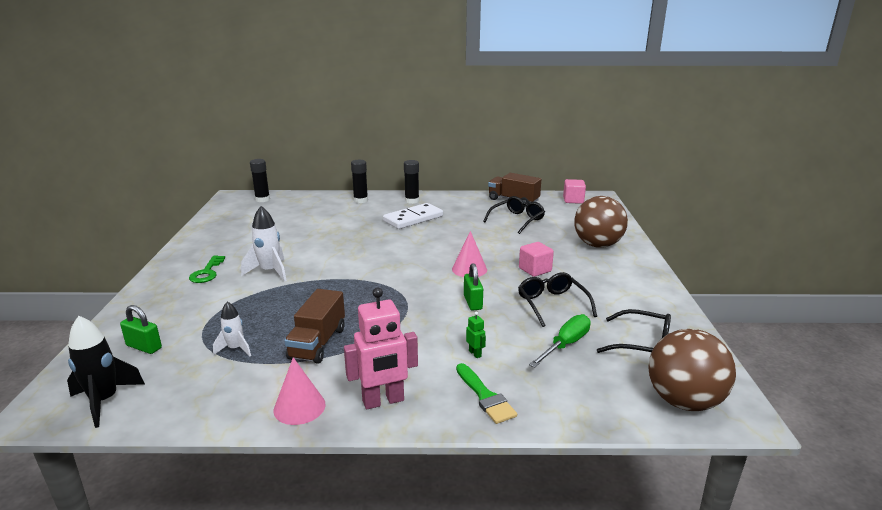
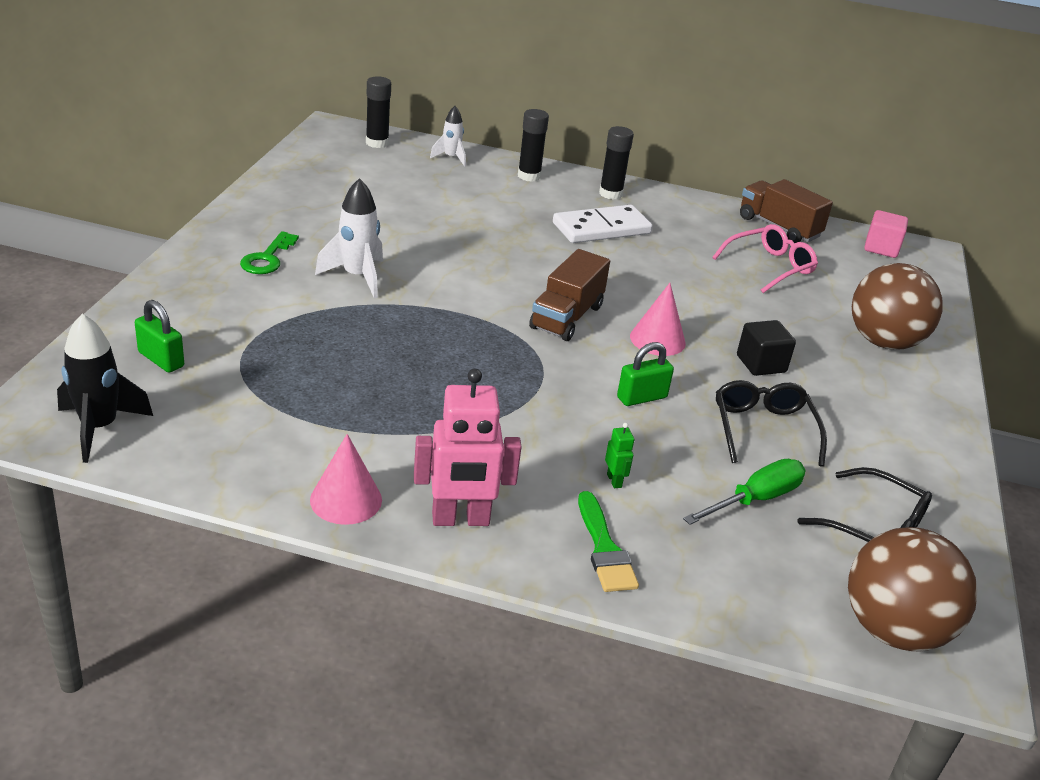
camera: 10 degrees right, 10 degrees up
(235, 349) = (281, 392): white rocket -> white rocket (451, 158)
(318, 343) = (395, 410): brown truck -> brown truck (567, 317)
(473, 302) = (642, 398): green padlock -> green padlock turned 60 degrees clockwise
(517, 220) = (769, 267): black glasses -> pink glasses
(535, 270) = (761, 364): pink cube -> black cube

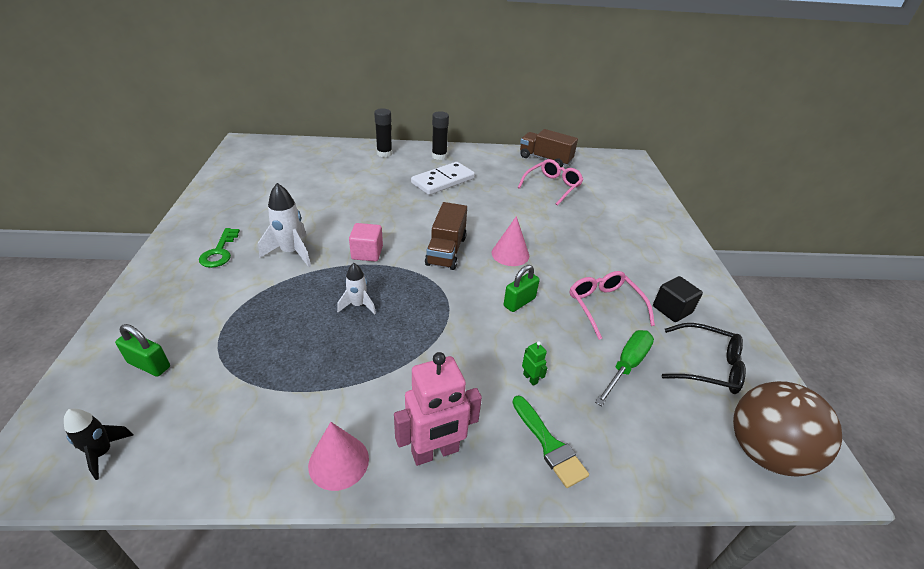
camera: 15 degrees left, 5 degrees up
(99, 428) = (102, 453): black rocket -> black rocket, size x0.62
(377, 143) = (277, 148): black glue stick -> none
(451, 158) = (330, 150): white rocket -> white rocket (358, 305)
(761, 364) = (579, 256): black cube -> black cube (672, 309)
(763, 429) = (604, 306): black glasses -> pink glasses
(881, 248) = (606, 161): pink cube -> pink cube (367, 253)
(883, 342) = (639, 223): brown ball -> none

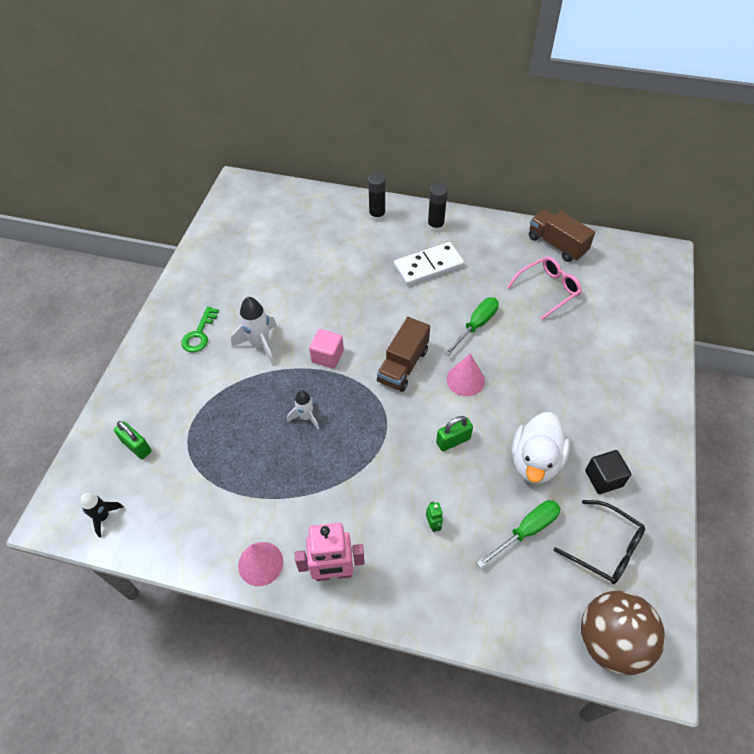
camera: 20 degrees right, 15 degrees up
(502, 215) = (476, 325): none -> green screwdriver
(549, 444) = (425, 589): green brush -> none
(604, 306) = (535, 461): pink glasses -> white duck

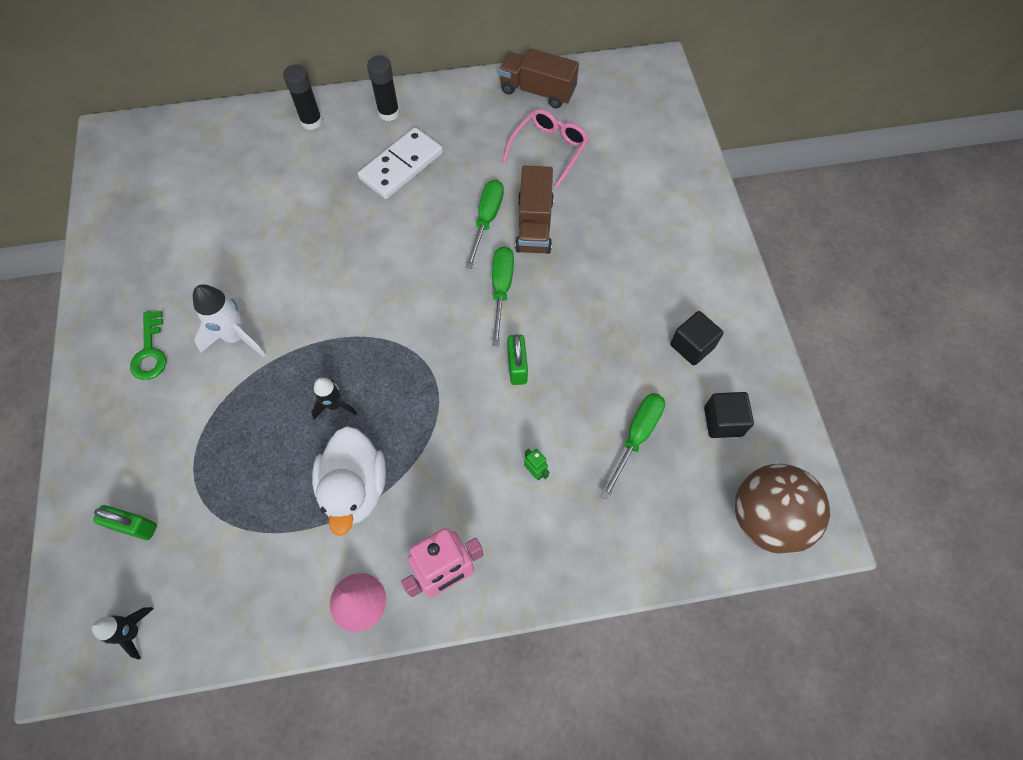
camera: 25 degrees left, 10 degrees up
(306, 417) = (334, 405): white rocket -> black rocket
(327, 356) = (327, 320): pink cube -> none
(403, 365) = (423, 299): brown truck -> brown truck (534, 225)
(453, 441) = (517, 367): green padlock -> green padlock turned 45 degrees counterclockwise
(465, 380) = (501, 290): pink cone -> green screwdriver
(535, 461) = (615, 355): white duck -> white duck (355, 488)
(605, 548) = (723, 421): black glasses -> black cube

